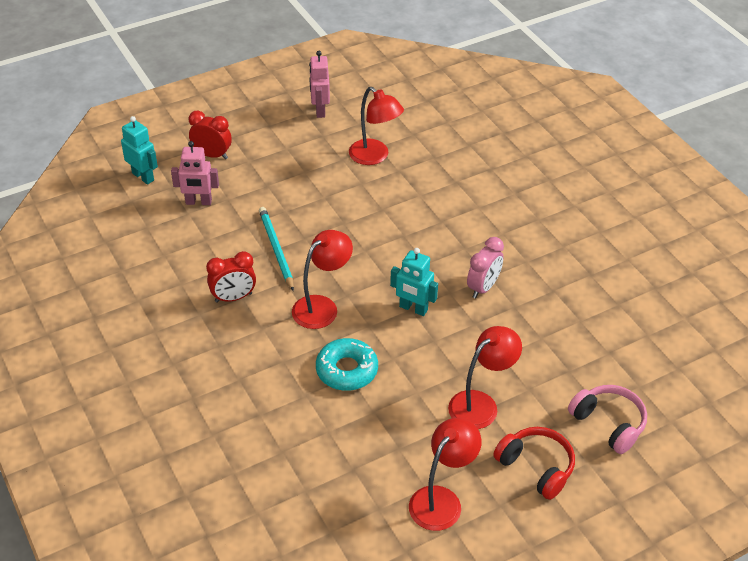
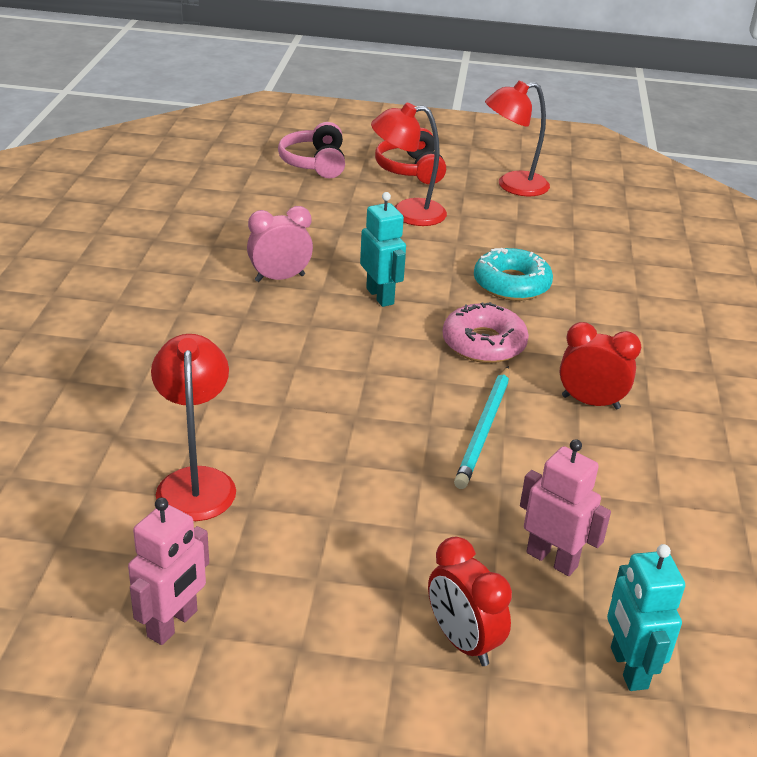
camera: 145 degrees left, 10 degrees down
(322, 306) = (484, 343): red lamp -> pink donut

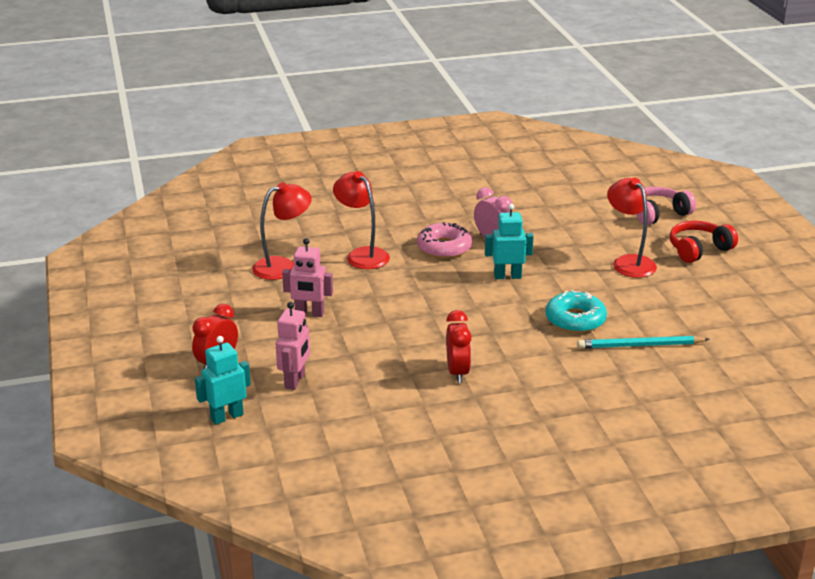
camera: 70 degrees right, 5 degrees down
(173, 624) = (184, 287): pink robot -> pink robot (309, 313)
(380, 296) = (507, 276): turquoise robot -> turquoise robot turned 135 degrees counterclockwise
(484, 343) = (488, 322): pink donut -> pink donut (444, 248)
(484, 429) = (396, 339): turquoise pencil -> turquoise pencil (640, 345)
(512, 186) = (728, 295): red lamp -> red lamp (362, 255)

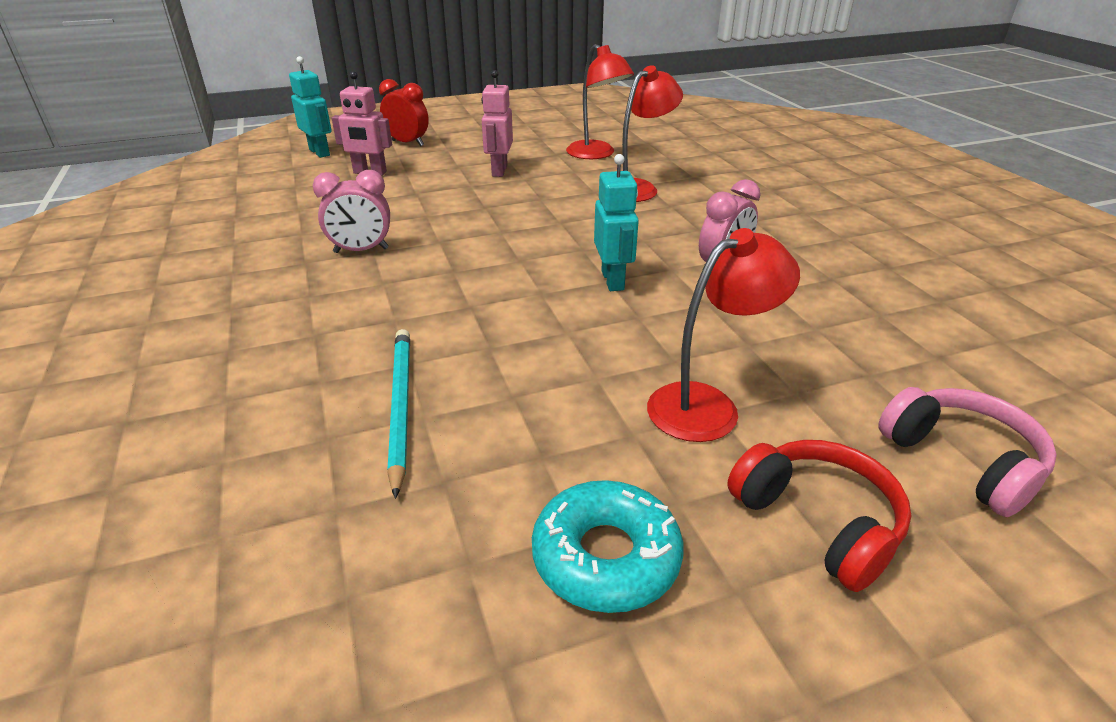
camera: 85 degrees right, 5 degrees up
(444, 248) = (679, 234): pink donut -> none
(457, 372) = (361, 250): red clock -> pink clock
(575, 320) = (488, 339): turquoise donut -> turquoise donut (606, 557)

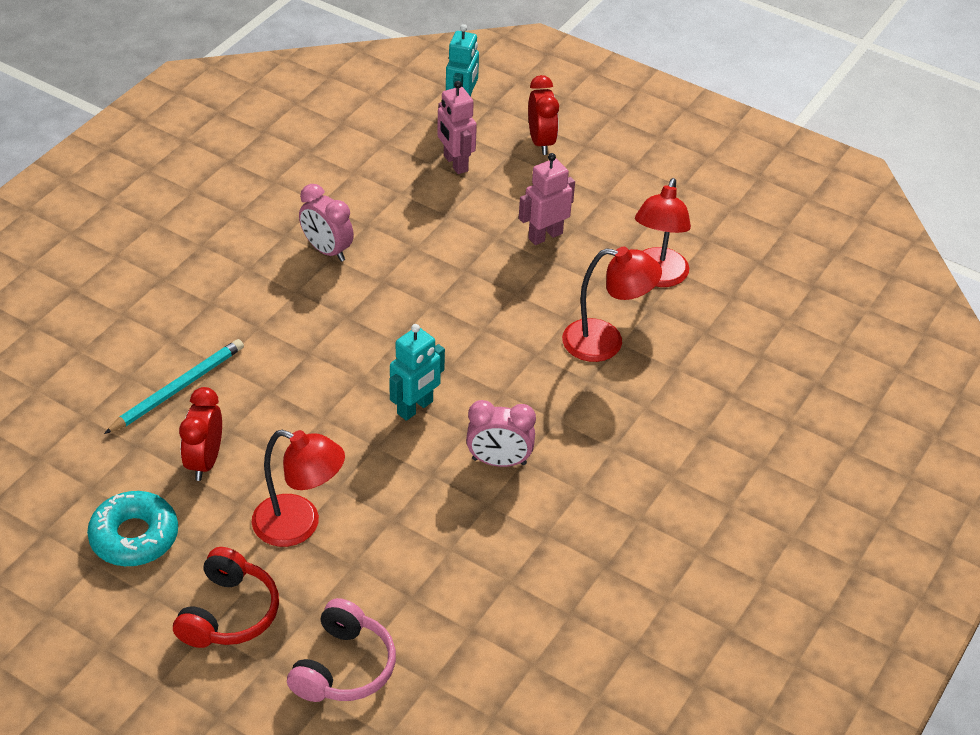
camera: 50 degrees right, 10 degrees up
(538, 434) = (205, 461): none -> red clock

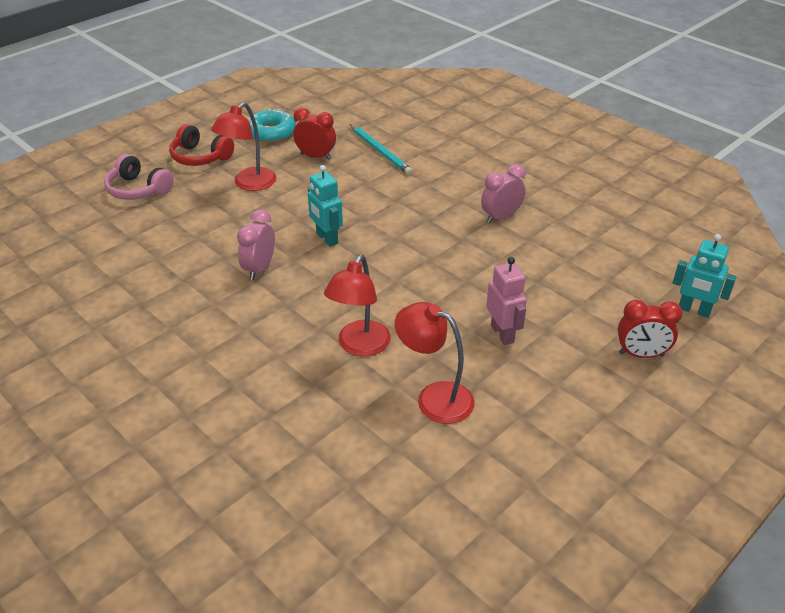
camera: 105 degrees right, 5 degrees down
(455, 163) = (607, 295): pink robot -> none

